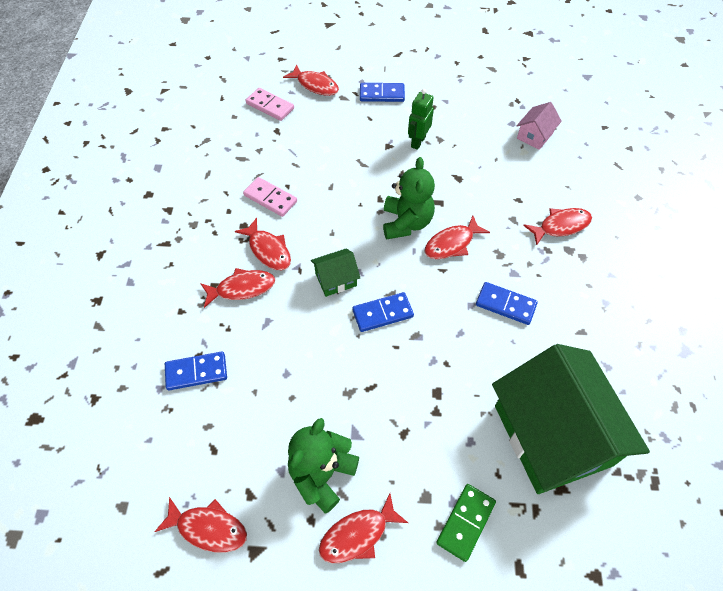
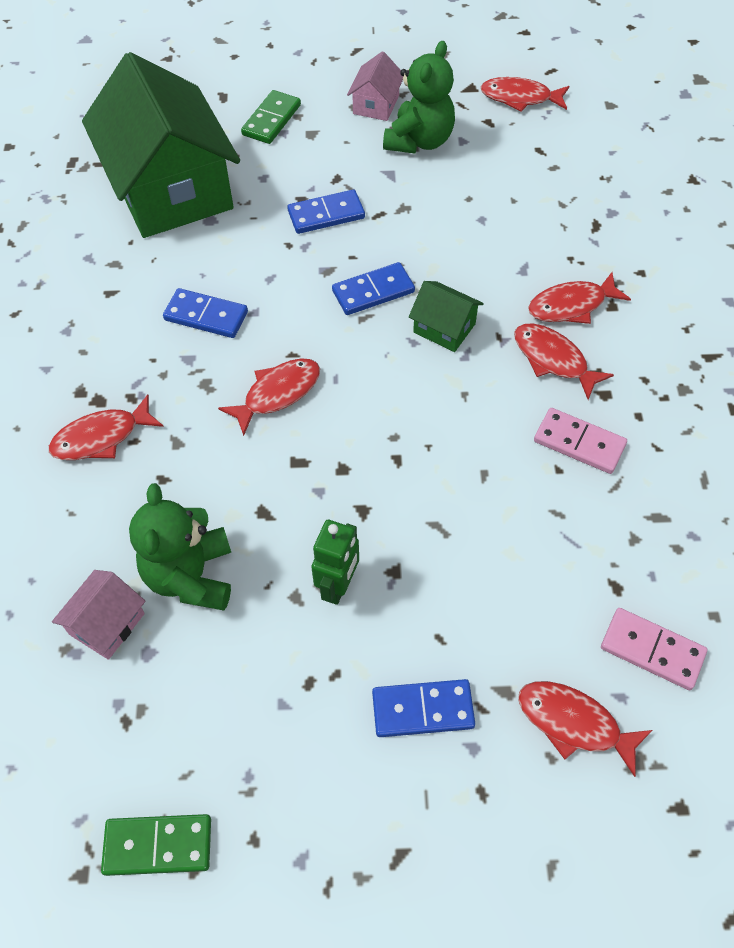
camera: 175 degrees right, 0 degrees up
(196, 372) = (589, 212): blue domino -> blue domino (326, 215)
(336, 279) = (444, 328): green house -> green house turned 60 degrees clockwise
(358, 534) = (376, 104): red fish -> pink house
(406, 223) = (350, 421): green teddy bear -> green teddy bear (191, 576)
(496, 63) = (158, 845): none -> green domino

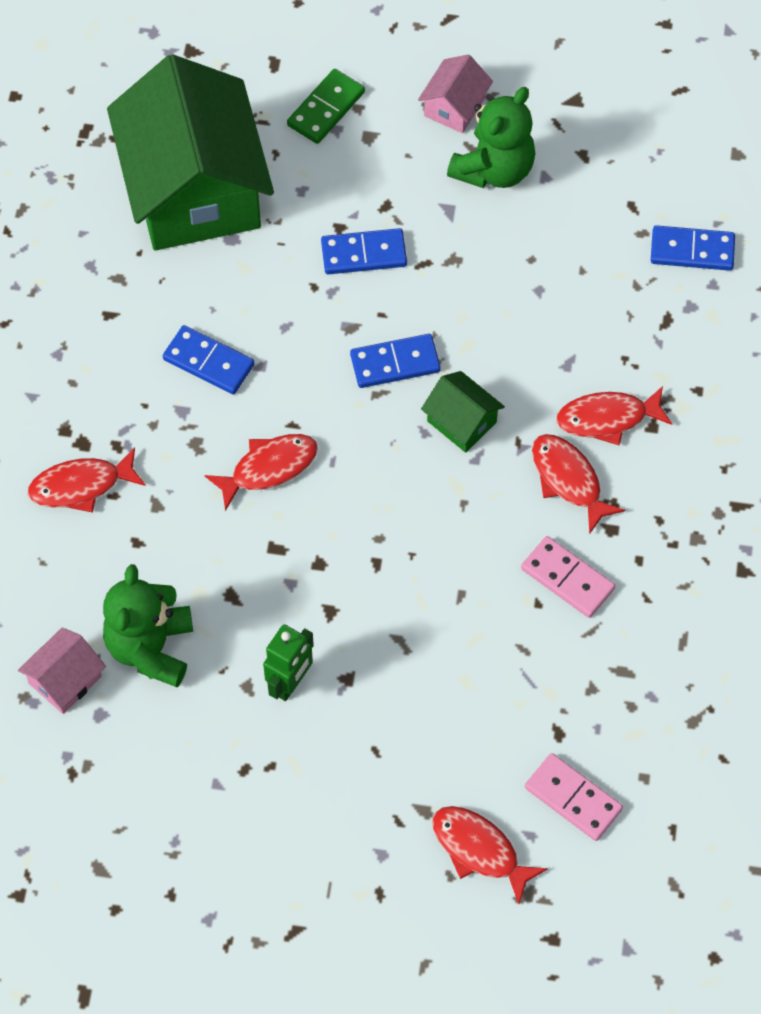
camera: 10 degrees right, 5 degrees up
(158, 845) = (87, 883): green domino -> none
(422, 709) = (344, 812): blue domino -> blue domino (692, 250)
(520, 98) = (630, 125): red fish -> none

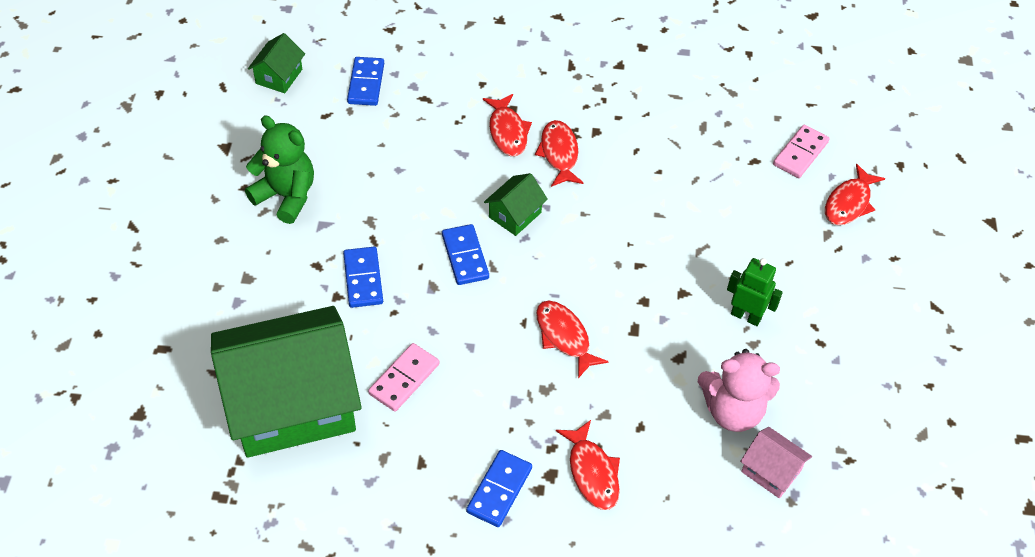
camera: 95 degrees left, 10 degrees down
(151, 648) = (732, 411): green teddy bear -> pink teddy bear
(208, 362) = (468, 384): blue domino -> blue domino (499, 490)
(326, 109) = (216, 309): green domino -> none
(454, 107) = (223, 221): pink house -> none
(567, 579) = (638, 155): pink domino -> pink domino (404, 379)
(568, 480) = (559, 153): red fish -> red fish turned 120 degrees clockwise
(701, 150) = (279, 76): none -> green house

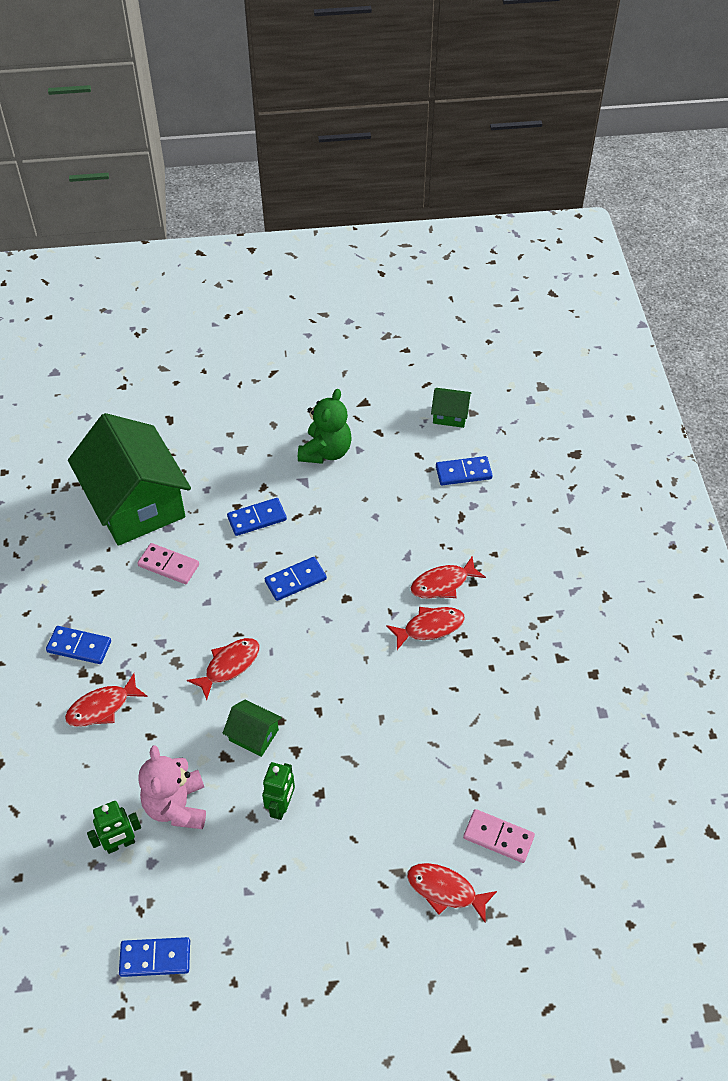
camera: 80 degrees right, 0 degrees up
(515, 215) = (349, 607): green house -> green house (253, 735)
(771, 471) = (120, 844): pink house -> green robot
(902, 451) = (155, 958): none -> blue domino

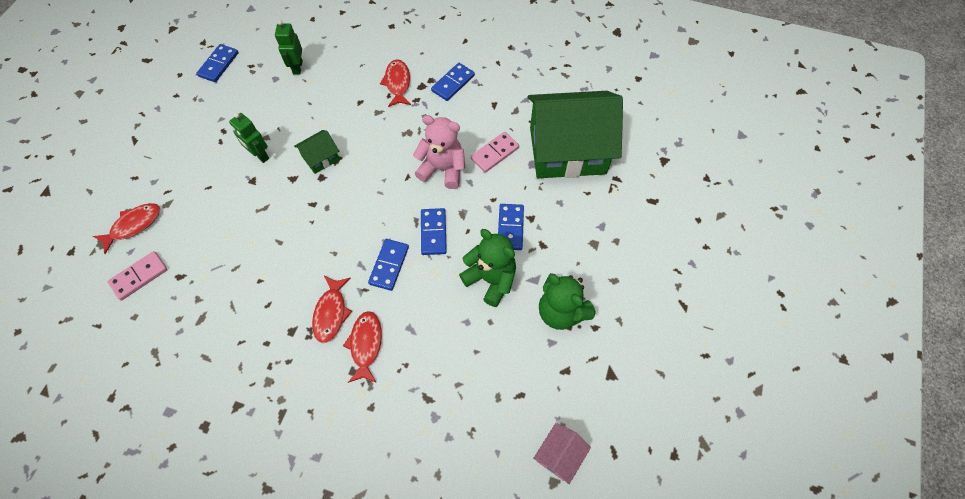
camera: 115 degrees right, 10 degrees up
(176, 806) = (301, 101): pink teddy bear -> pink teddy bear (442, 169)
(229, 666) = (384, 162): red fish -> none
(322, 514) = (490, 279): none -> green teddy bear
(450, 415) = (559, 455): green house -> pink house
(463, 472) = (478, 429): blue domino -> blue domino (389, 265)

